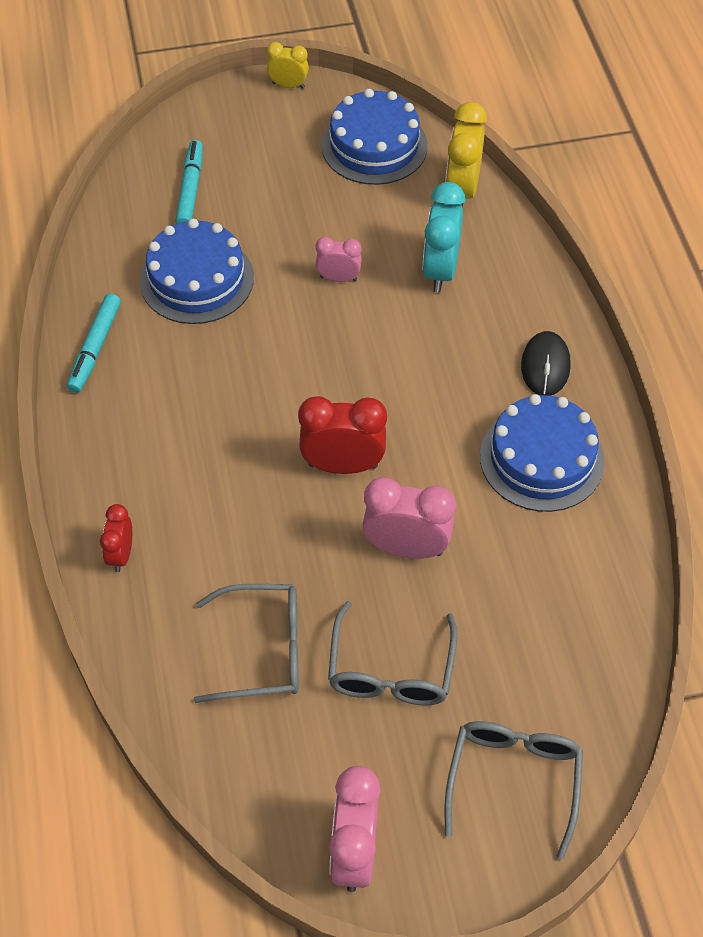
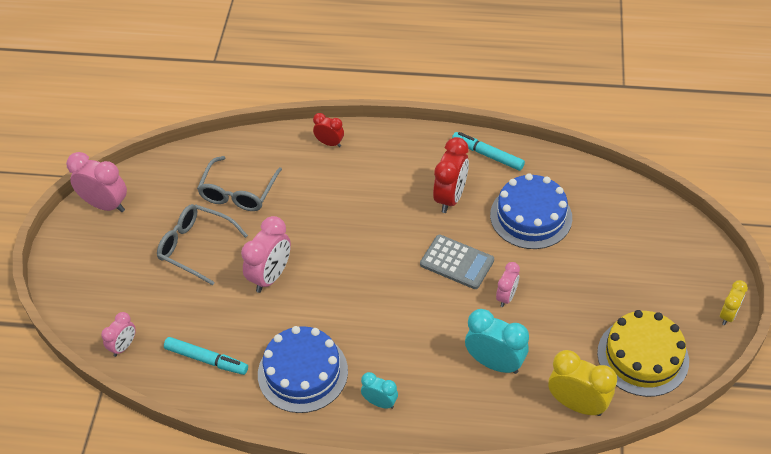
camera: 110 degrees right, 5 degrees down
(190, 189) = (620, 229): turquoise marker -> turquoise marker (206, 359)
(302, 339) = (457, 262): none -> grey calculator
(343, 465) = (345, 259): red clock -> red clock (450, 198)
(374, 146) = (642, 356): blue cake -> yellow cake
(513, 780) = (100, 285): grey glasses -> none
(545, 366) = (380, 402): black mouse -> turquoise clock
(602, 695) = (123, 346): none -> pink clock

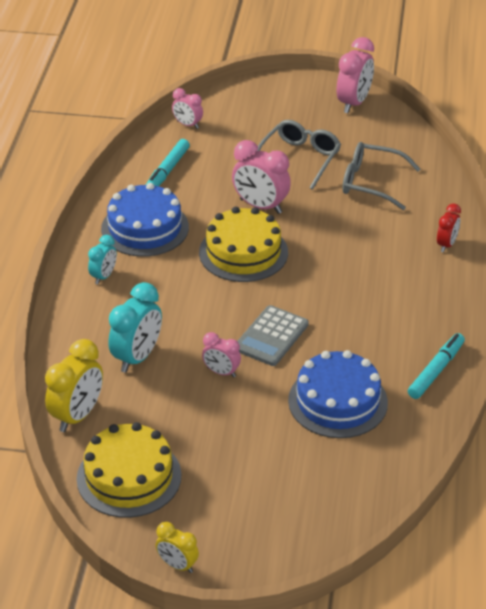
camera: 90 degrees right, 10 degrees down
(341, 287) = (243, 252): none -> yellow cake
(450, 198) = (366, 336): red clock -> none

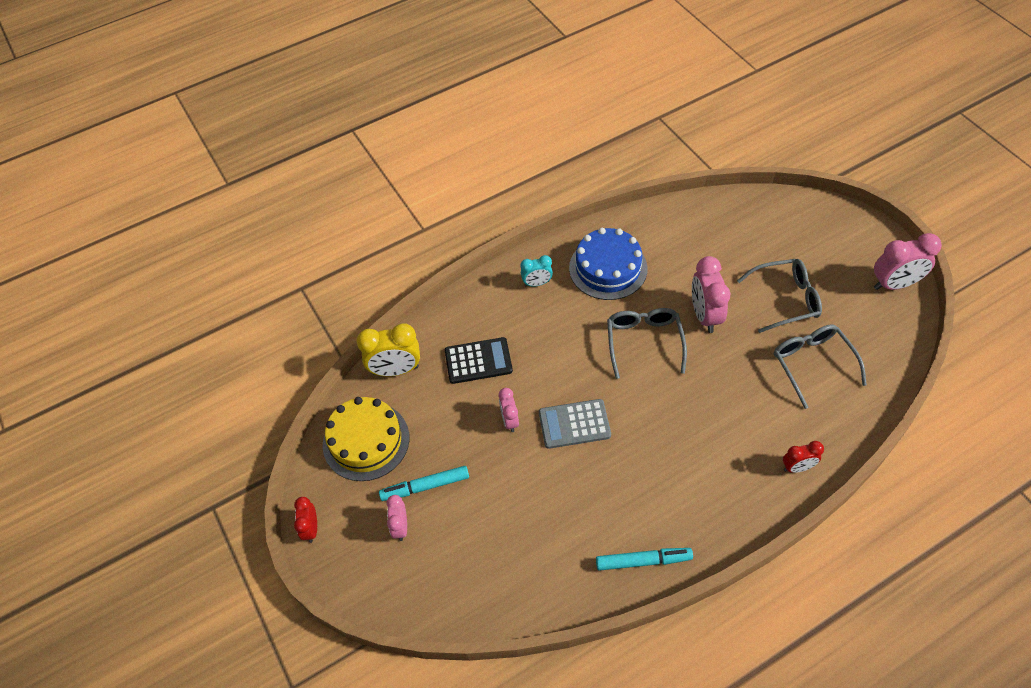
camera: 55 degrees right, 15 degrees up
(137, 357) = (478, 361): turquoise clock -> black calculator
(167, 171) = (680, 235): turquoise marker -> turquoise marker (425, 486)
(177, 565) = (311, 529): yellow clock -> red clock
(187, 125) = (743, 208): pink clock -> pink clock (400, 527)
(243, 252) = (644, 342): yellow cake -> grey glasses
(337, 401) = (547, 515): blue cake -> none

